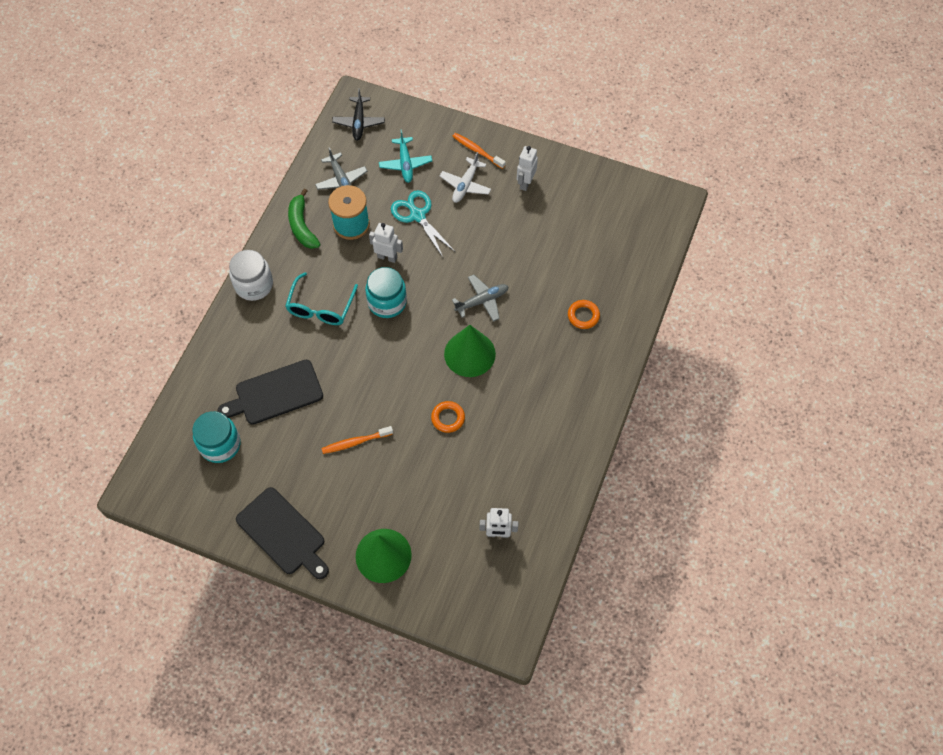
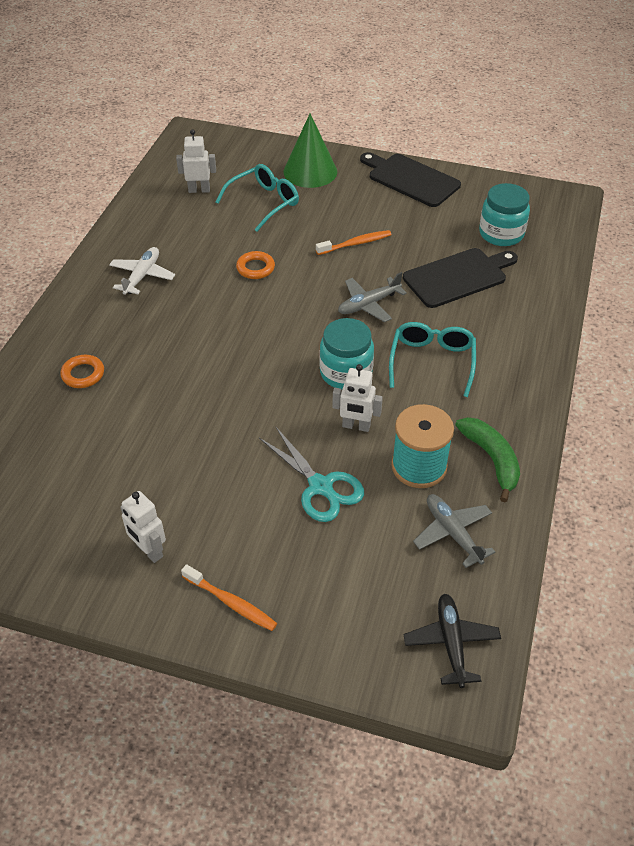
camera: 175 degrees right, 15 degrees down
(254, 285) = (529, 381): white jar -> none
(405, 164) = (352, 569): turquoise plane -> none
(434, 508) = (264, 202): none -> turquoise glasses
(465, 185) = (249, 540): white plane -> white plane (142, 276)
(469, 354) = (233, 326): green cone -> none
(482, 301) = (218, 382): grey plane -> grey plane (368, 304)
(525, 183) = (149, 551): white robot -> white robot turned 120 degrees clockwise

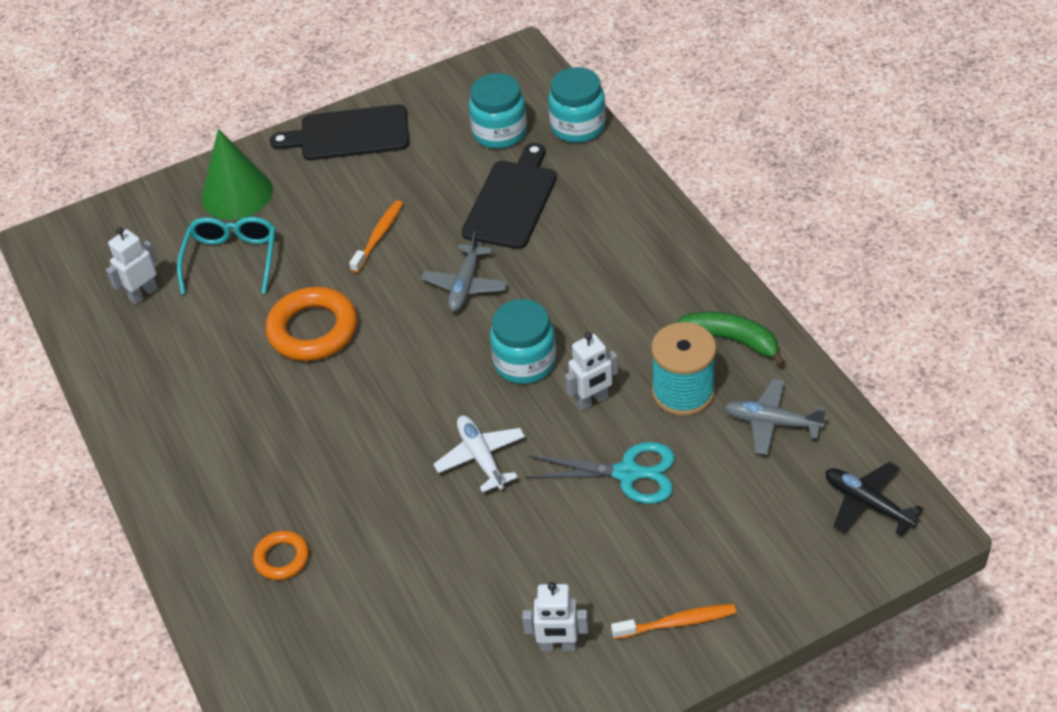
camera: 40 degrees left, 0 degrees up
(142, 276) = (206, 422): white plane -> white plane (480, 457)
(255, 268) = (313, 330): orange ring -> orange ring, size x1.84
(432, 361) = (584, 295): turquoise glasses -> none
(556, 262) = (578, 126): none -> turquoise jar

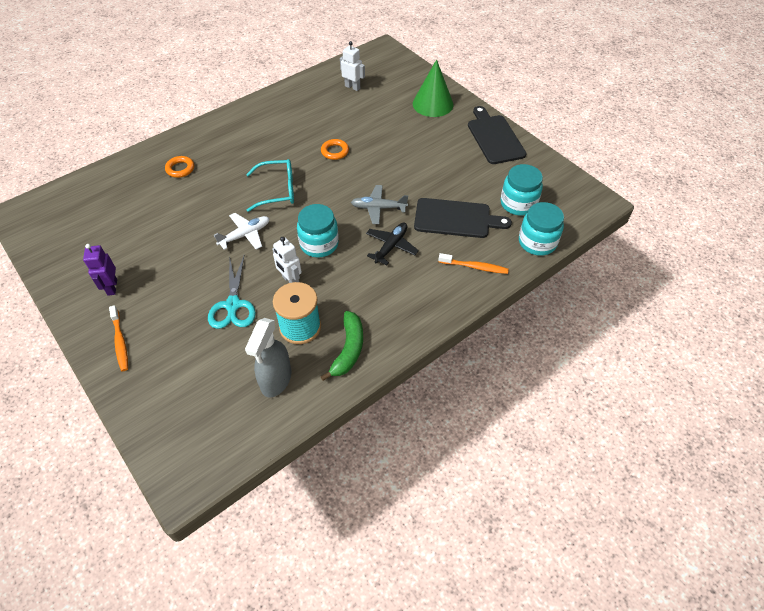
camera: 75 degrees right, 5 degrees up
(232, 259) = (383, 112): turquoise glasses -> turquoise glasses (278, 190)
(313, 330) = (335, 151): orange ring -> orange ring, size x0.54
(379, 236) = (412, 164): orange toothbrush -> orange toothbrush (475, 267)
(558, 646) = (112, 287): white robot -> purple robot
(771, 422) = (276, 380): grey plane -> grey spray bottle
(867, 503) = (205, 444): black plane -> black plane (391, 246)

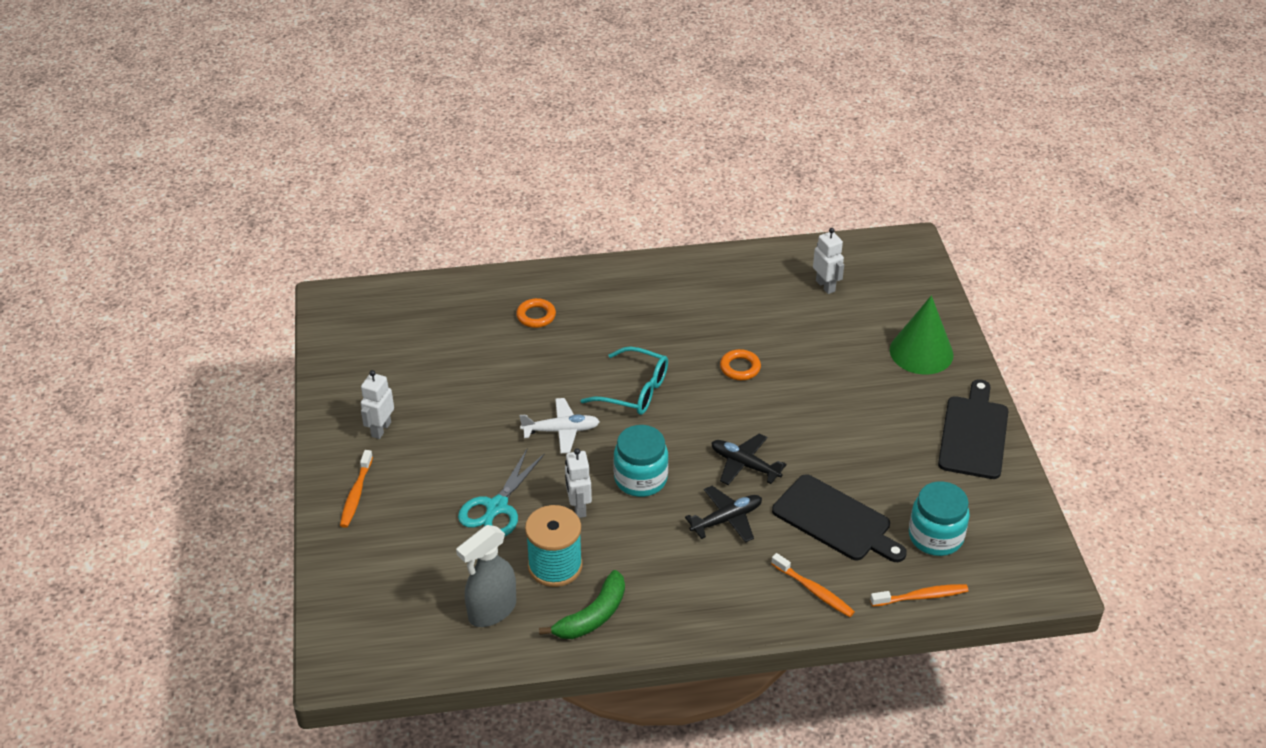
camera: 30 degrees right, 10 degrees down
(112, 287) = (381, 429): purple robot -> white robot
(378, 208) = (744, 465): grey plane -> black plane
(537, 242) = (921, 597): turquoise jar -> orange toothbrush

